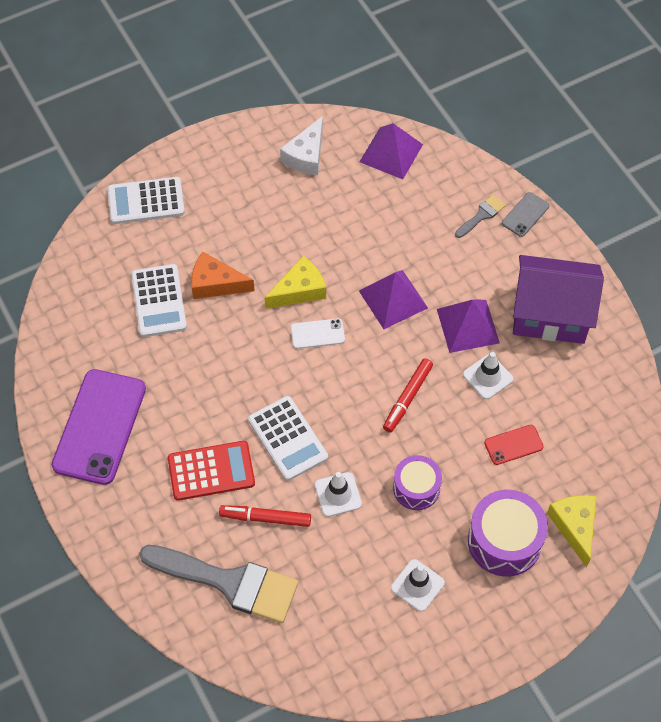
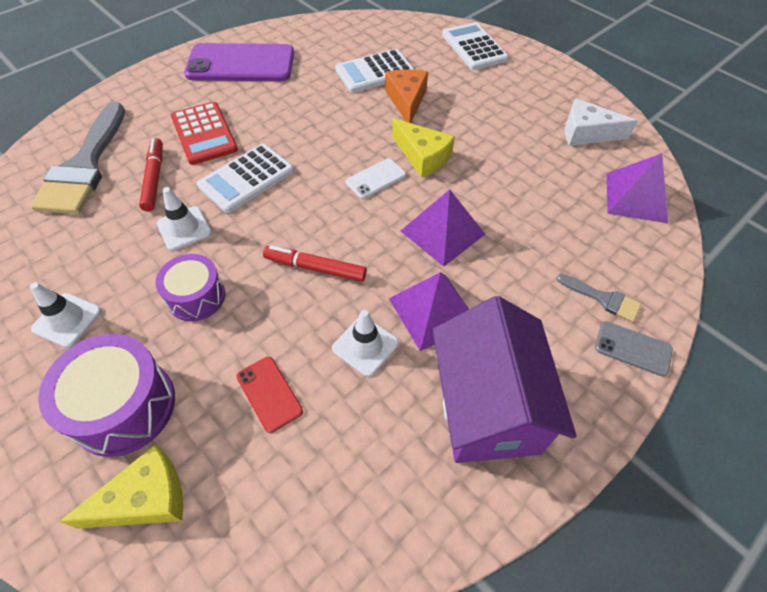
camera: 75 degrees right, 5 degrees down
(317, 334) = (376, 179): white phone -> white phone turned 75 degrees clockwise

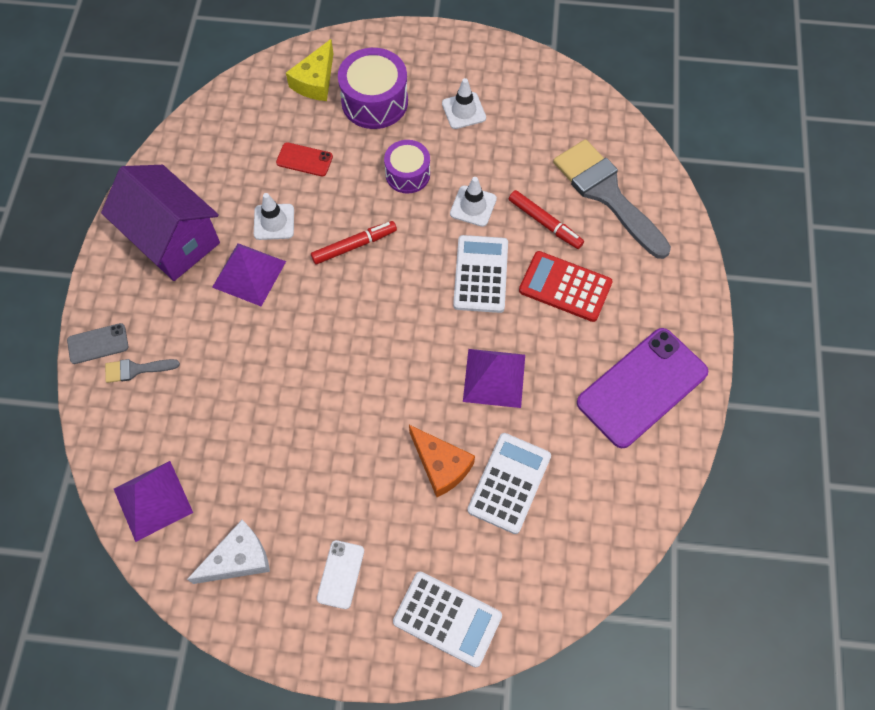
camera: 140 degrees right, 10 degrees up
(376, 179) = (384, 351): white phone -> white phone (340, 574)
(422, 156) = (366, 404): yellow cheese -> none
(442, 232) = (290, 340): purple pyramid -> purple pyramid (494, 378)

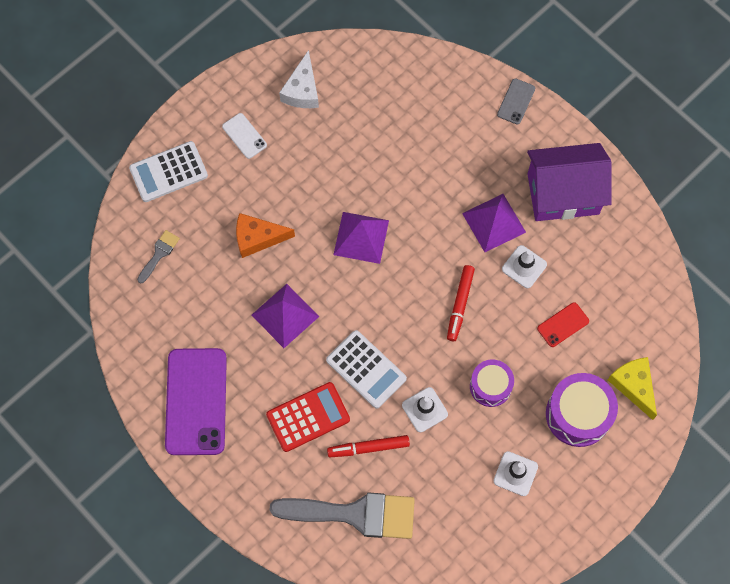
camera: 130 degrees right, 5 degrees up
(136, 369) = (477, 111): grey brush -> grey brush (159, 254)
(153, 500) = (379, 69): purple pyramid -> purple pyramid (361, 237)
(509, 483) = (211, 268): white calculator -> none

